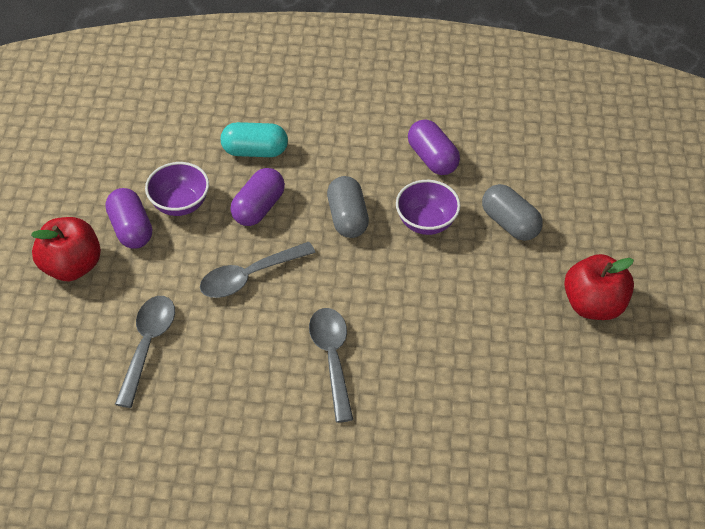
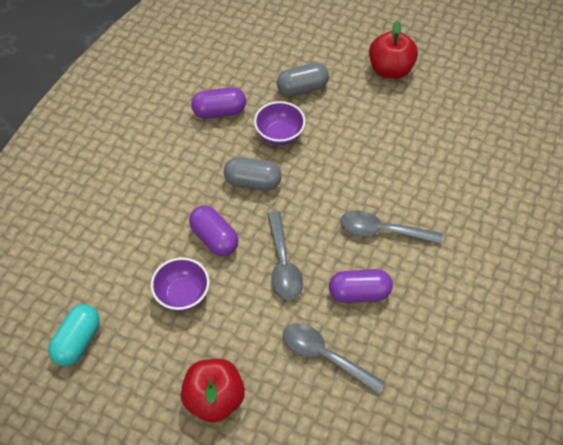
camera: 70 degrees left, 5 degrees up
(131, 229) = (193, 340): purple capsule -> purple capsule (359, 293)
(255, 151) = (151, 224): turquoise capsule -> turquoise capsule (78, 341)

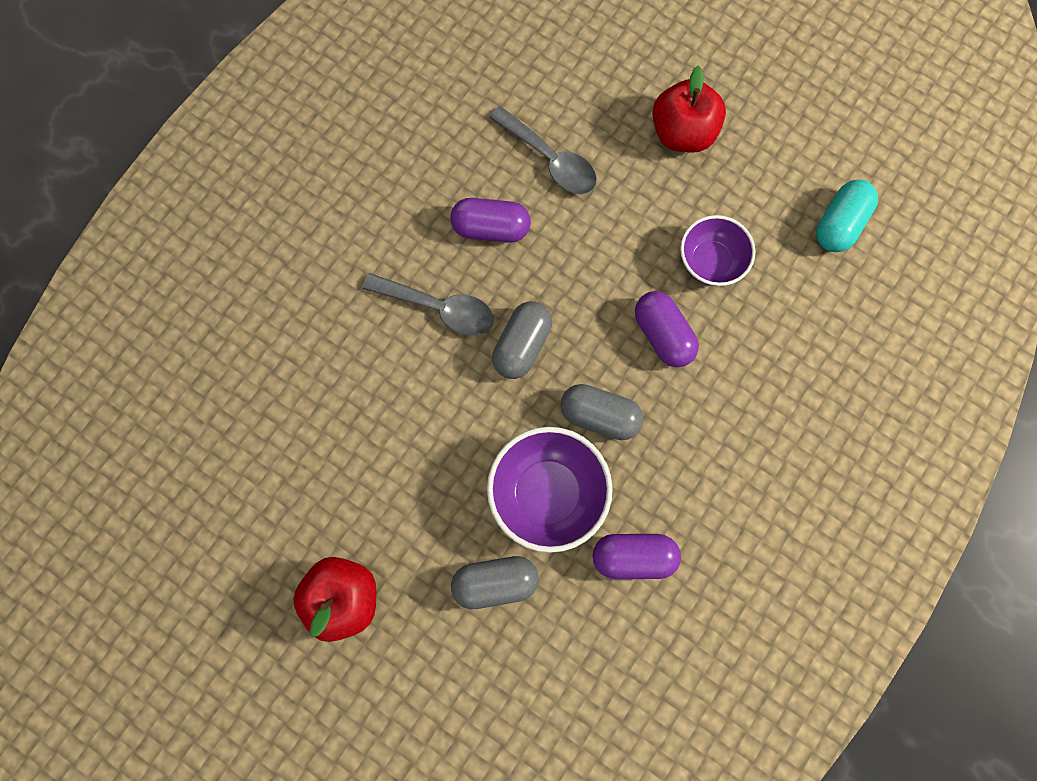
camera: 170 degrees left, 20 degrees up
(279, 135) = (547, 493): purple bowl -> purple bowl, size x1.54
(283, 264) = (578, 282): grey spoon -> none
(316, 216) = (522, 345): none -> grey capsule

